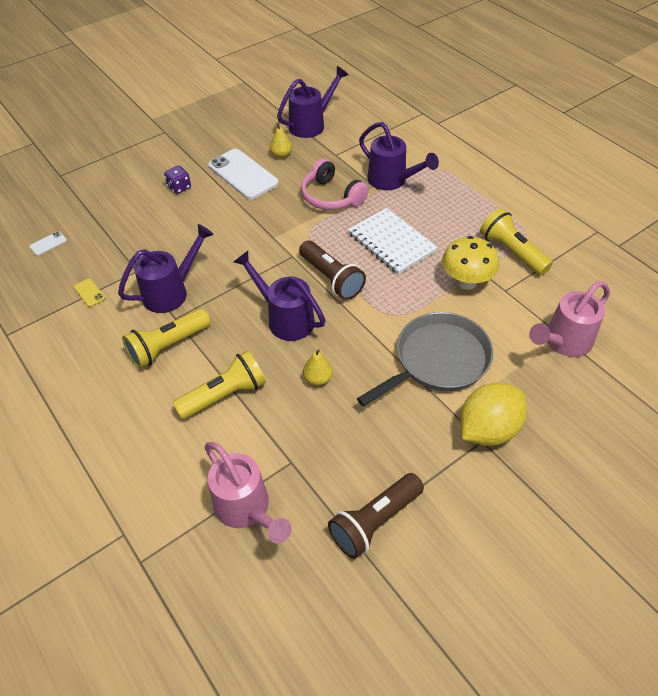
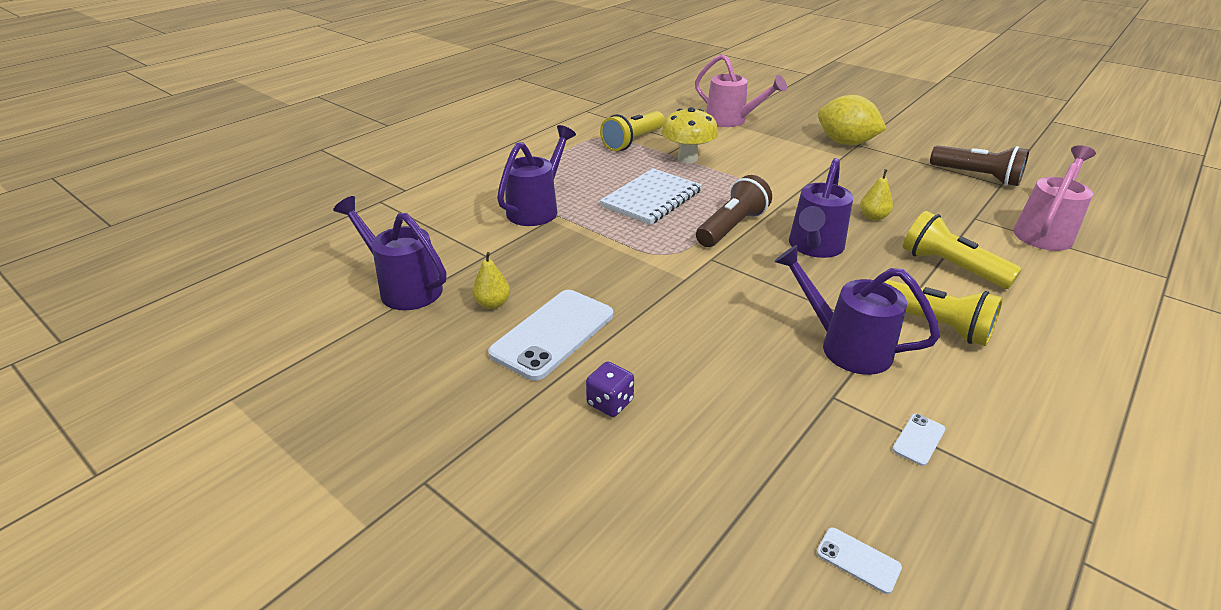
camera: 105 degrees left, 15 degrees down
(89, 293) = (918, 439): yellow phone -> white phone
(331, 196) = (582, 246): pink headphones -> none
(438, 360) = (795, 165): grey pan -> none

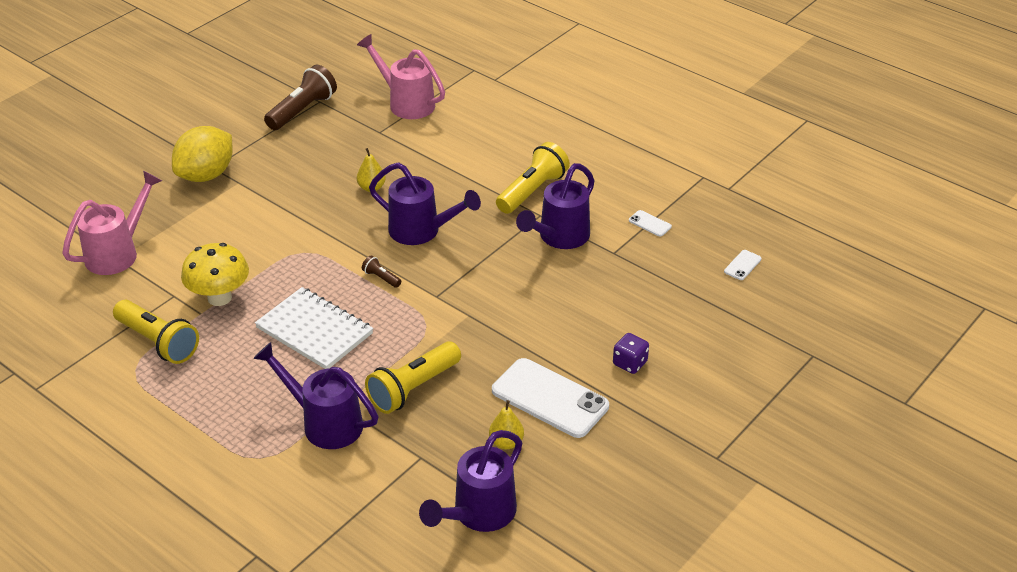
camera: 90 degrees left, 5 degrees up
(731, 227) = (381, 278): brown flashlight -> brown flashlight, size x0.45
(950, 267) = (456, 164): yellow flashlight -> yellow flashlight (413, 388)

